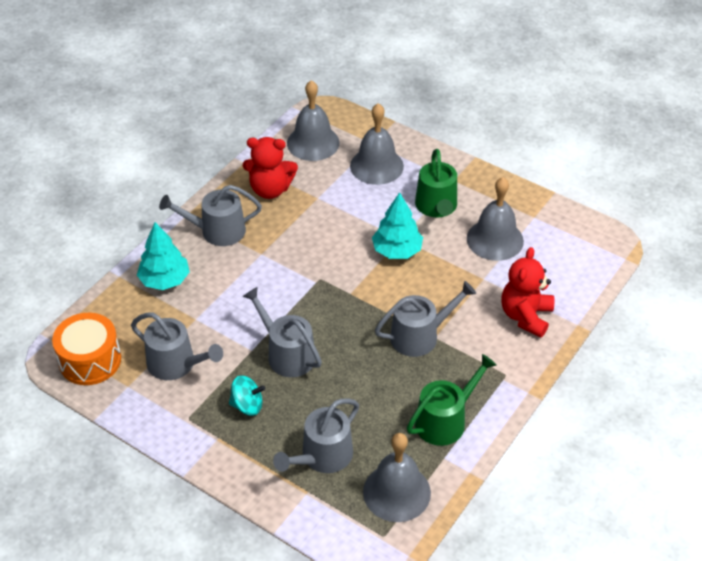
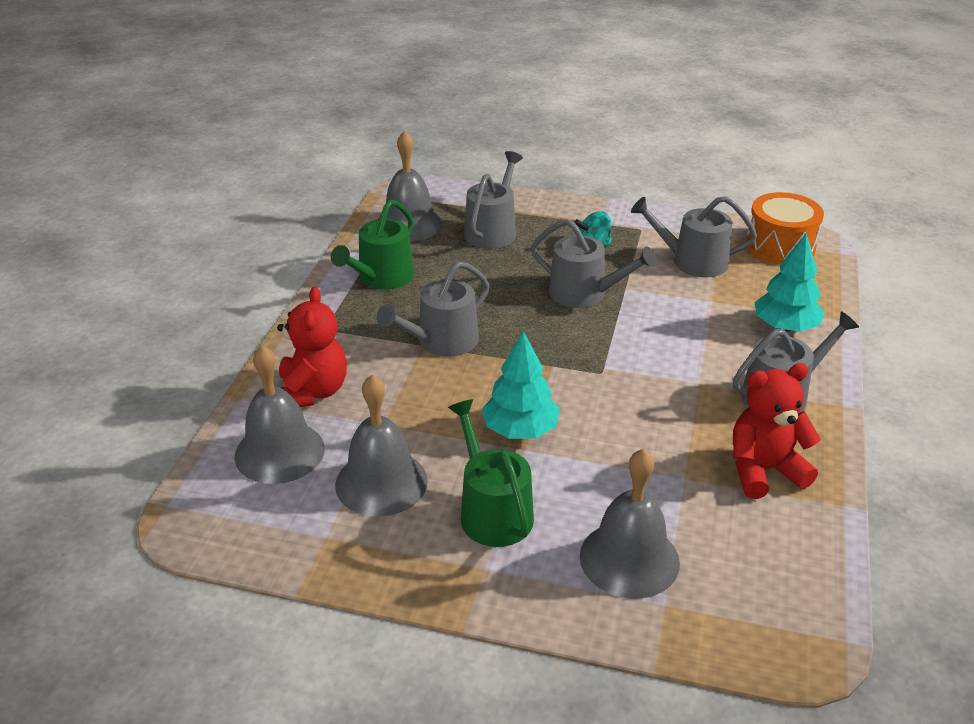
camera: 160 degrees right, 10 degrees down
(313, 143) = (767, 574): grey bell -> grey bell (279, 452)

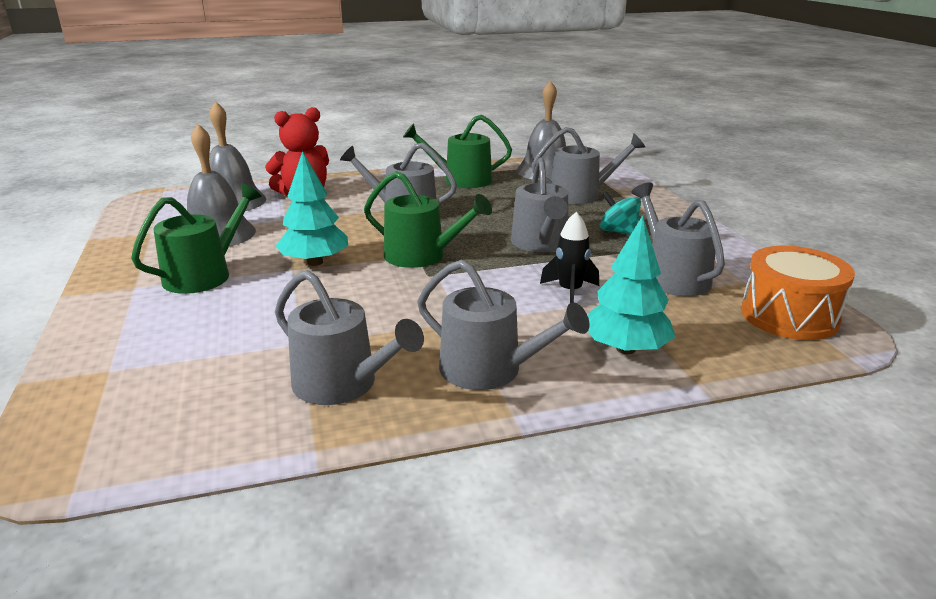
camera: 60 degrees right, 10 degrees down
(558, 363) = (421, 256): none -> green watering can
(629, 559) = (167, 341): grey bell -> none
(685, 315) = (570, 292): none -> black rocket
(764, 470) = (342, 384): red teddy bear -> grey watering can

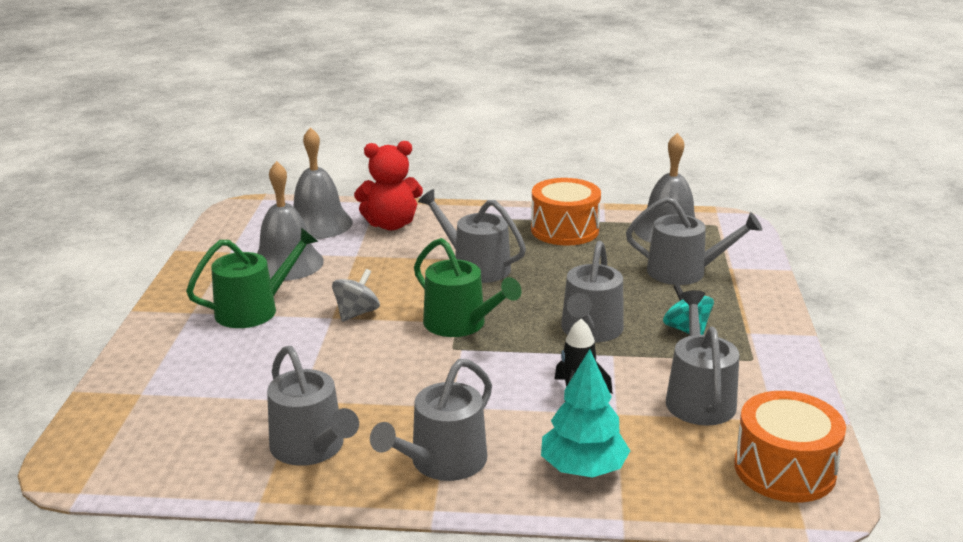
camera: 20 degrees right, 0 degrees up
(315, 262) = (356, 313): turquoise tree -> grey spinning top
(461, 180) = (564, 230): green watering can -> orange drum
(489, 370) = (442, 462): grey watering can -> grey watering can turned 75 degrees clockwise

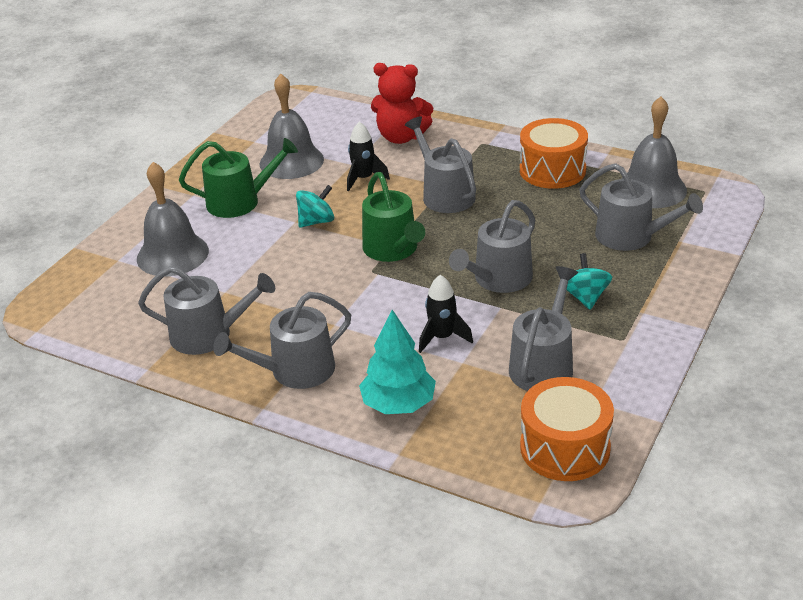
camera: 25 degrees right, 10 degrees up
(311, 448) = (208, 334): grey watering can -> grey watering can turned 75 degrees counterclockwise
(318, 224) = (341, 125): grey bell -> grey bell (172, 254)
(356, 313) = (316, 221): grey spinning top -> turquoise spinning top
(379, 266) = (363, 179): none -> black rocket

